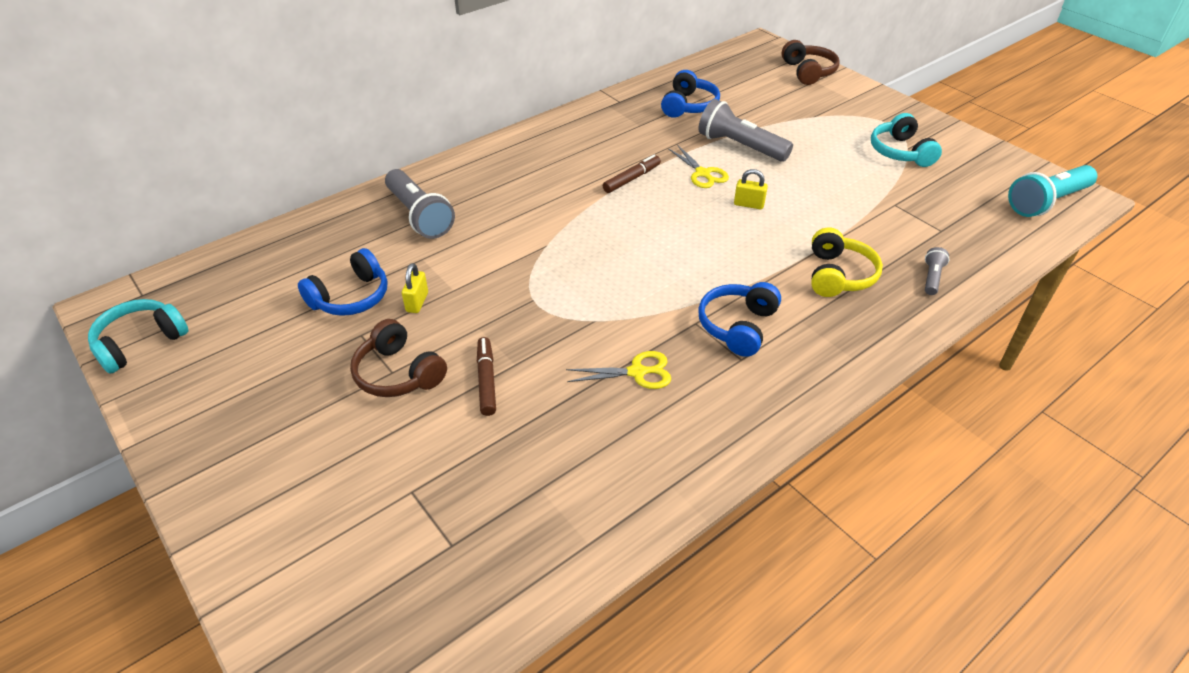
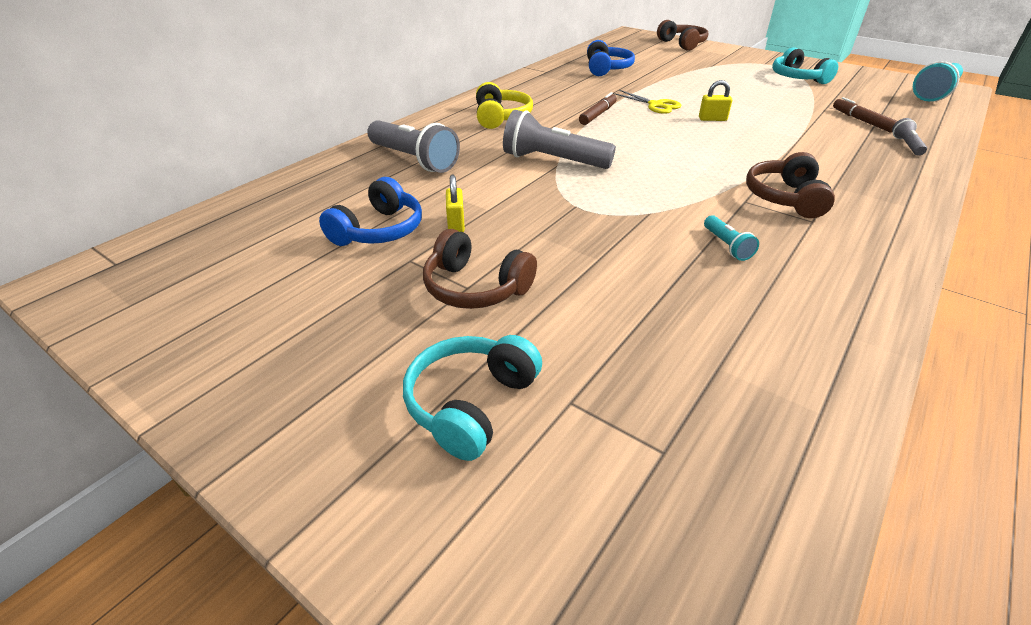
camera: 15 degrees left, 5 degrees down
(140, 343) = (128, 310): turquoise headphones -> turquoise headphones (471, 404)
(486, 380) = (579, 277): brown marker -> brown marker (862, 121)
(637, 372) = (727, 246): yellow scissors -> turquoise flashlight
(738, 326) = (785, 198): blue headphones -> brown headphones
(740, 146) = (670, 87): grey flashlight -> grey flashlight (553, 161)
(838, 275) = (832, 153): yellow headphones -> yellow headphones (500, 117)

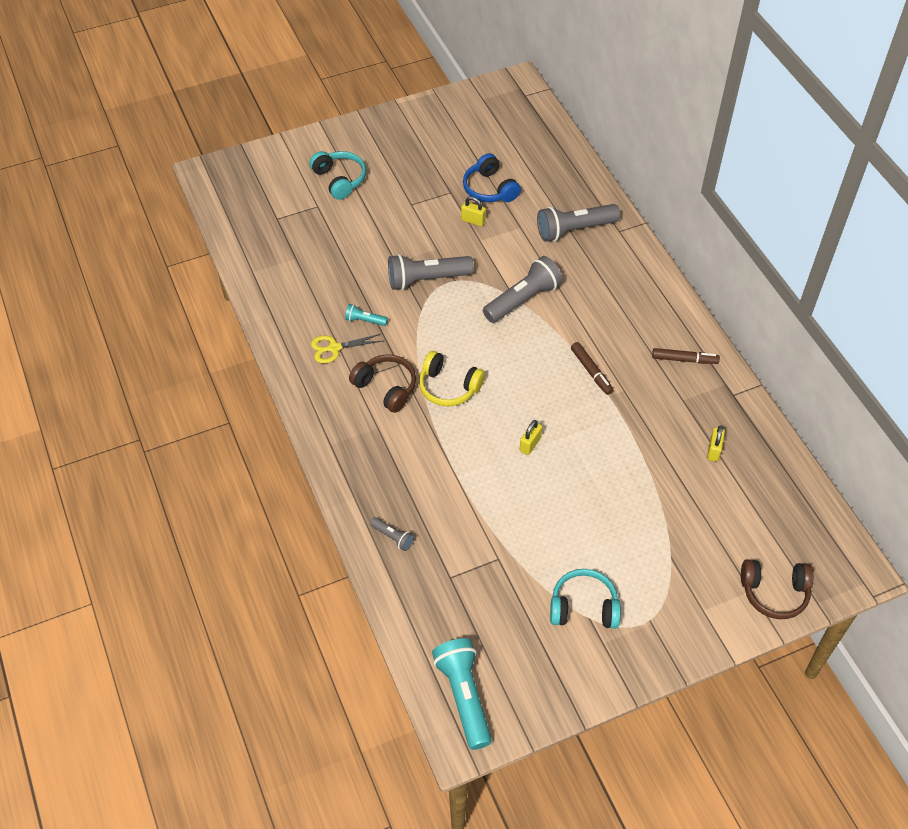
camera: 120 degrees right, 15 degrees up
(475, 287) = (409, 207): brown headphones -> none
(500, 117) = (625, 306): yellow headphones -> yellow headphones (449, 387)
(599, 224) = (427, 279): none -> grey flashlight
(606, 69) = (713, 450): blue headphones -> yellow padlock
(655, 105) = (586, 425): yellow scissors -> yellow scissors (334, 348)
(862, 121) = (453, 555): brown marker -> brown marker (684, 359)

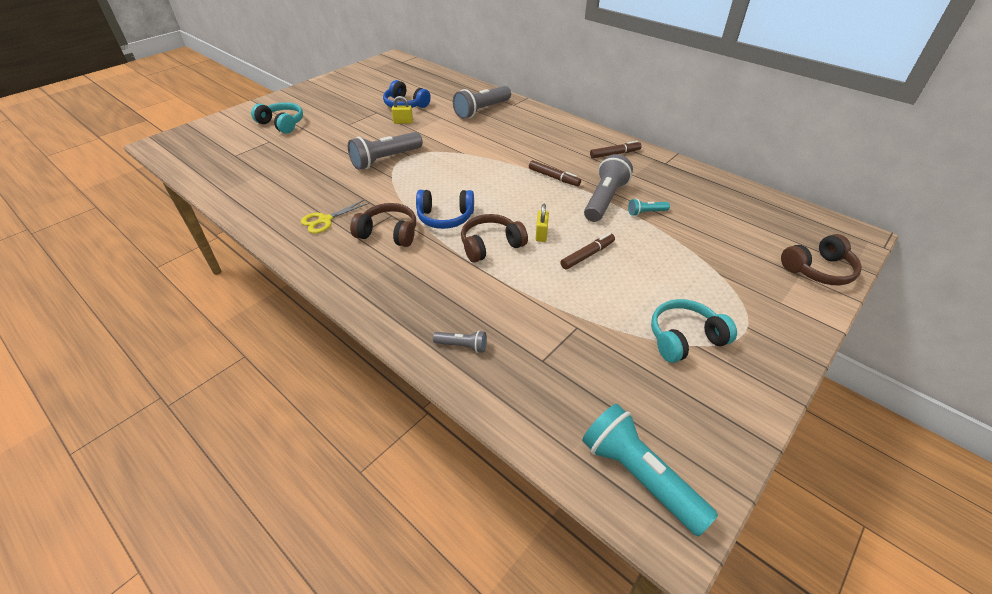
camera: 25 degrees left, 10 degrees down
(364, 321) = (345, 196): turquoise flashlight -> turquoise flashlight (646, 212)
(449, 387) = (445, 217): yellow headphones -> blue headphones
(474, 439) = (491, 245): none -> brown headphones
(523, 299) = (470, 152): grey flashlight -> grey flashlight (604, 199)
(558, 487) = (587, 255): none -> brown marker
(713, 450) = (683, 196): yellow padlock -> none

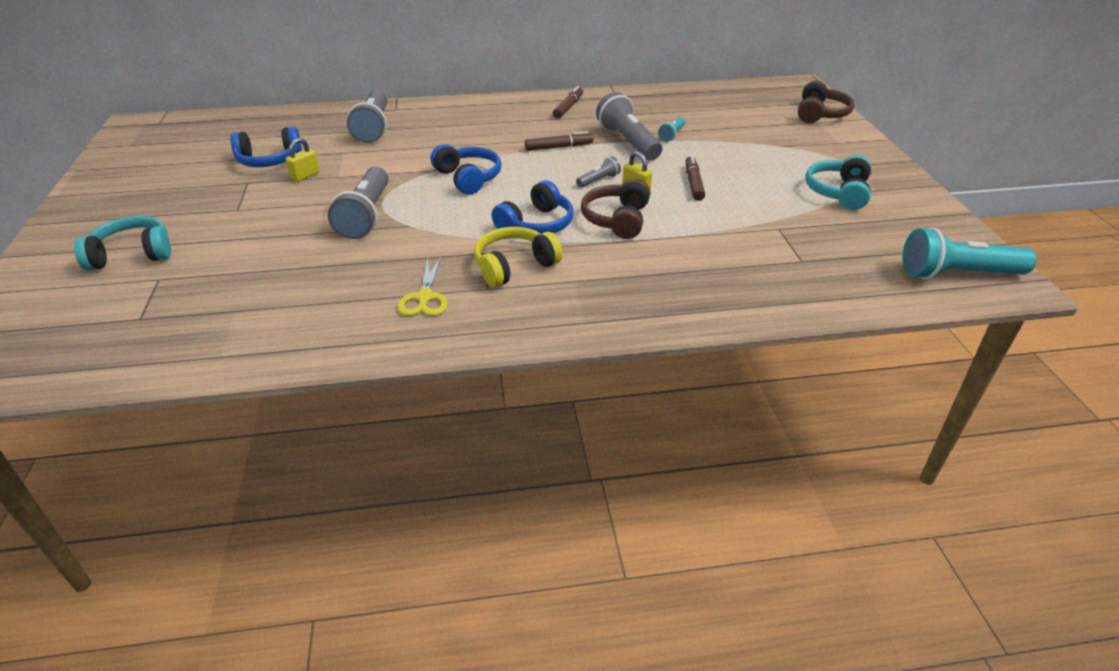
camera: 50 degrees left, 5 degrees down
(388, 233) = (514, 266): brown headphones -> yellow headphones
(462, 346) = (742, 292): grey flashlight -> grey flashlight (599, 180)
(467, 167) = (468, 178): none -> blue headphones

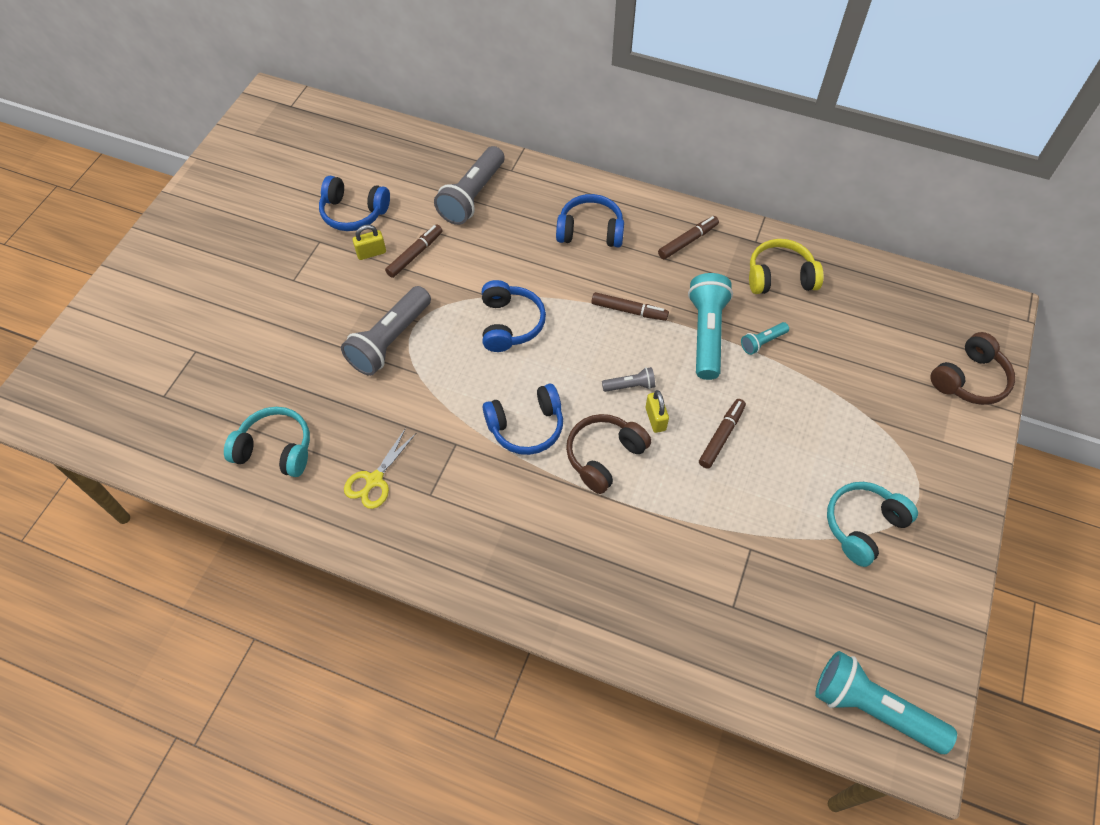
camera: 30 degrees right, 20 degrees up
(132, 255) = (190, 308): turquoise headphones -> turquoise headphones (275, 449)
(348, 166) = (415, 254): none -> brown marker
(489, 120) = (590, 231): none -> blue headphones
(514, 266) = (469, 477): yellow headphones -> yellow headphones (780, 277)
(628, 142) = (706, 333): grey flashlight -> turquoise flashlight

